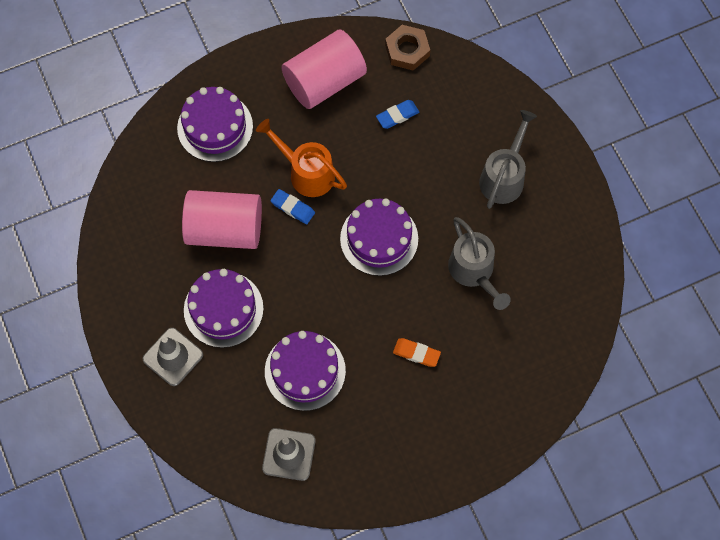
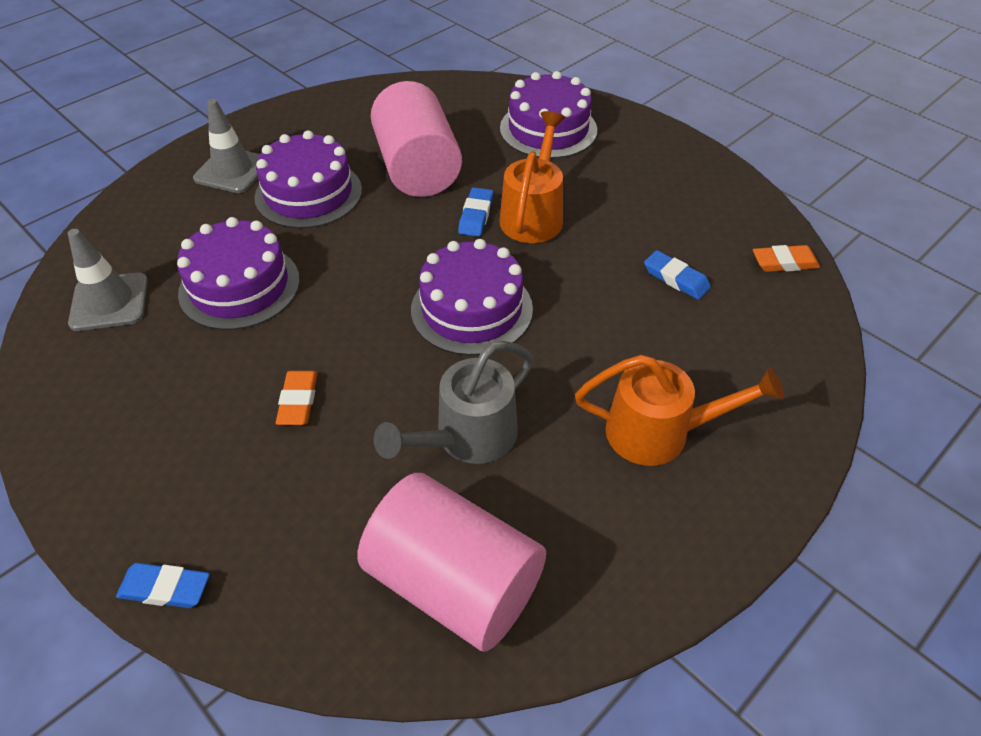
camera: 70 degrees right, 20 degrees down
(324, 81) = (674, 198): pink cylinder -> pink cylinder (454, 583)
(407, 50) = (784, 262): brown nut -> orange eraser
(504, 176) = (661, 432): grey watering can -> orange watering can
(515, 439) = (165, 589): none -> blue eraser

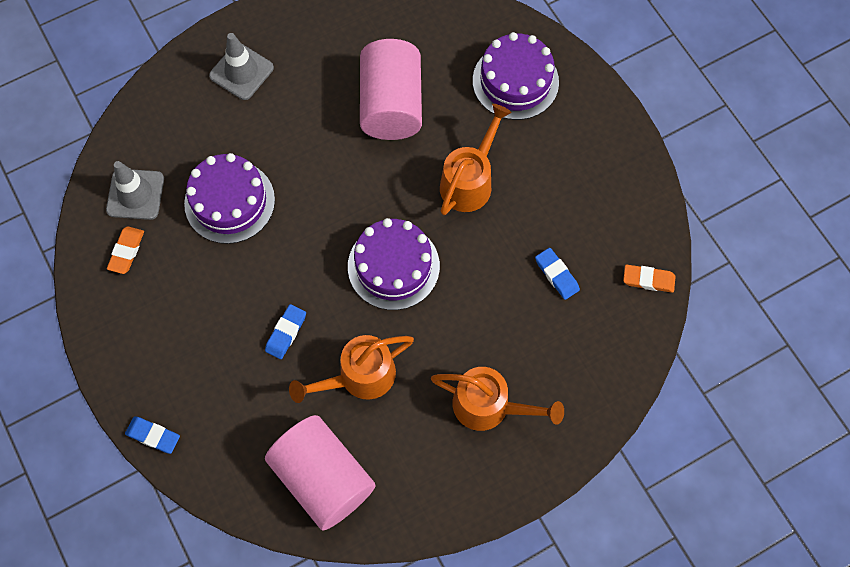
camera: 15 degrees right, 20 degrees up
(298, 401) = (254, 318): orange eraser -> orange eraser (126, 251)
(308, 193) = (297, 113): purple cake -> none
(466, 438) = (359, 377): grey watering can -> orange watering can
(476, 216) = (424, 171): blue eraser -> blue eraser (286, 333)

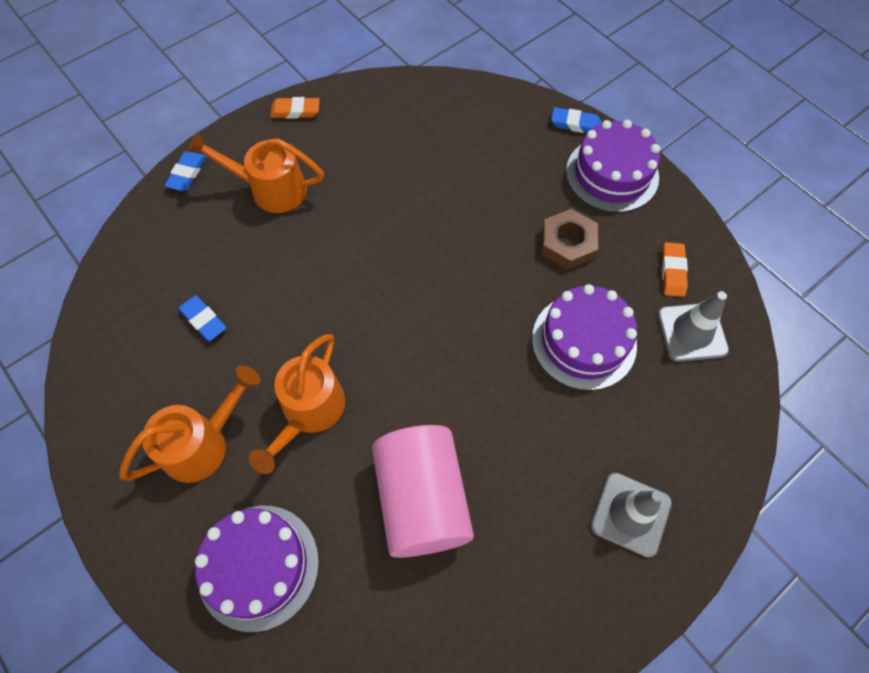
camera: 170 degrees right, 5 degrees down
(211, 295) = (568, 243): none -> brown nut
(286, 333) = (481, 221): blue eraser -> blue eraser (187, 173)
(323, 478) = (415, 115): pink cylinder -> none
(359, 377) = (400, 194): orange watering can -> orange watering can (203, 443)
(393, 266) = (384, 301): purple cake -> purple cake (612, 174)
(648, 280) = (100, 330): orange eraser -> orange eraser (295, 111)

